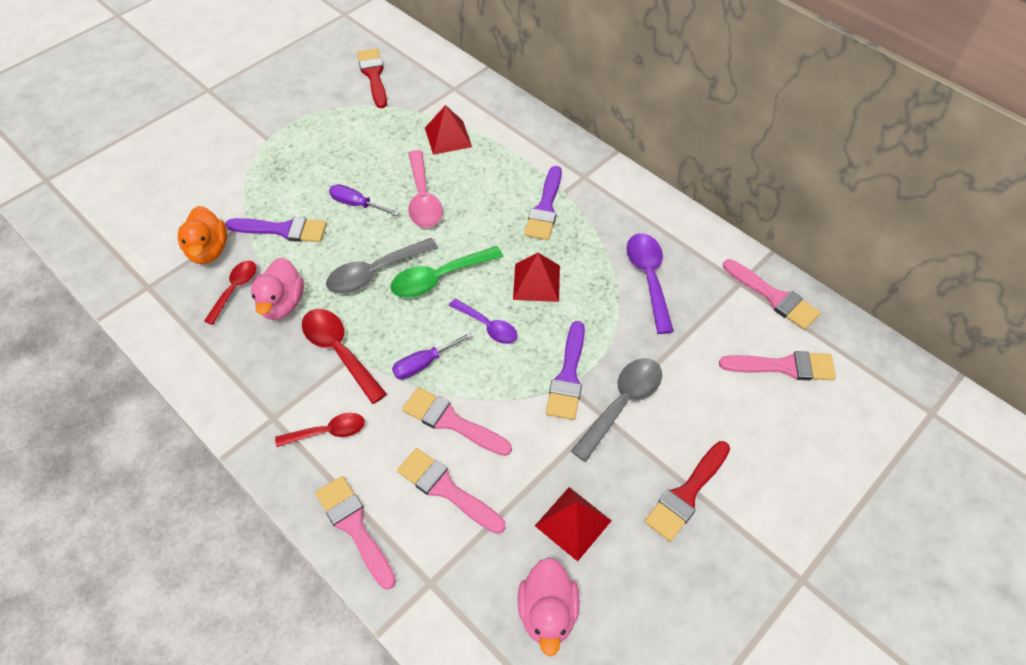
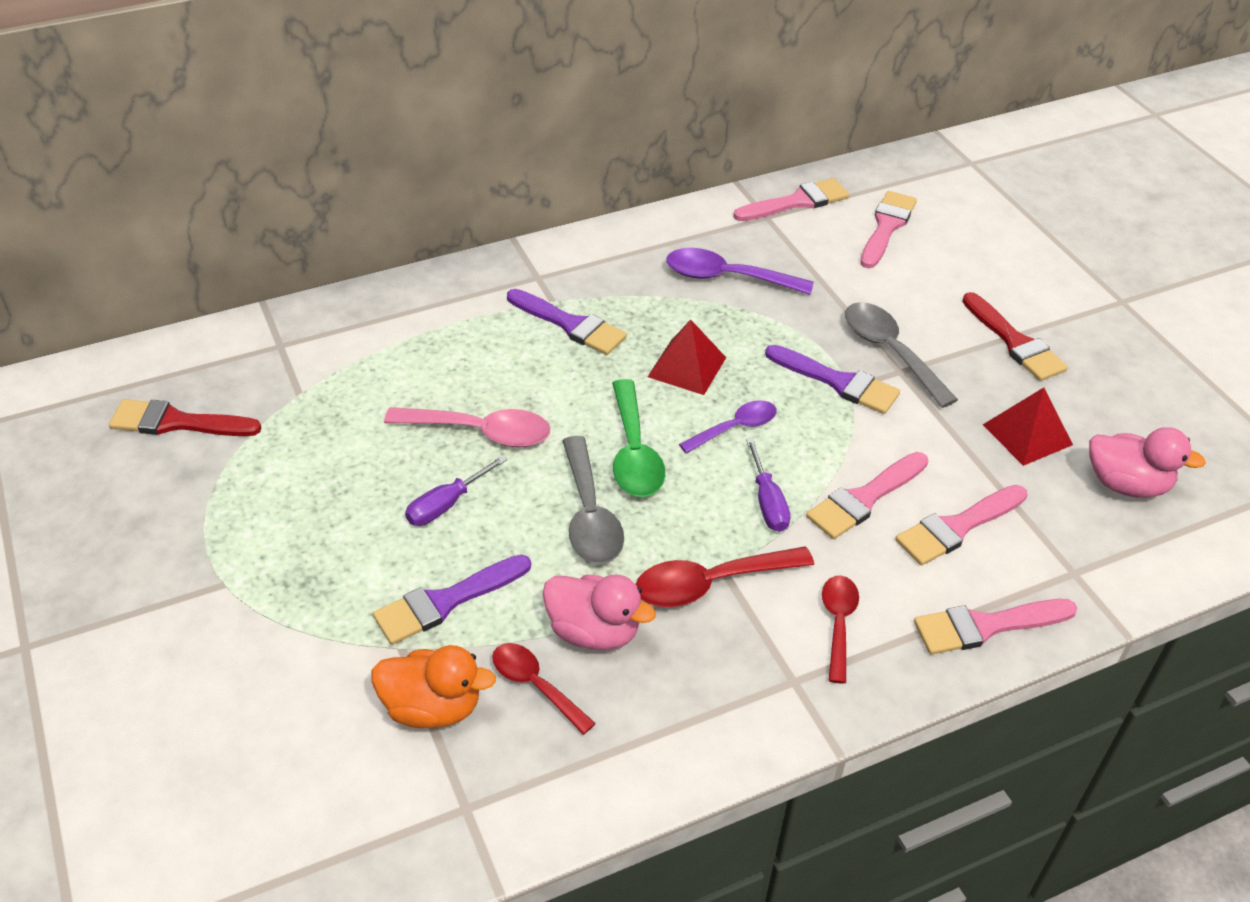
camera: 70 degrees left, 10 degrees down
(283, 230) = (445, 602): purple brush -> purple brush turned 150 degrees counterclockwise
(448, 137) = (377, 377): red pyramid -> none

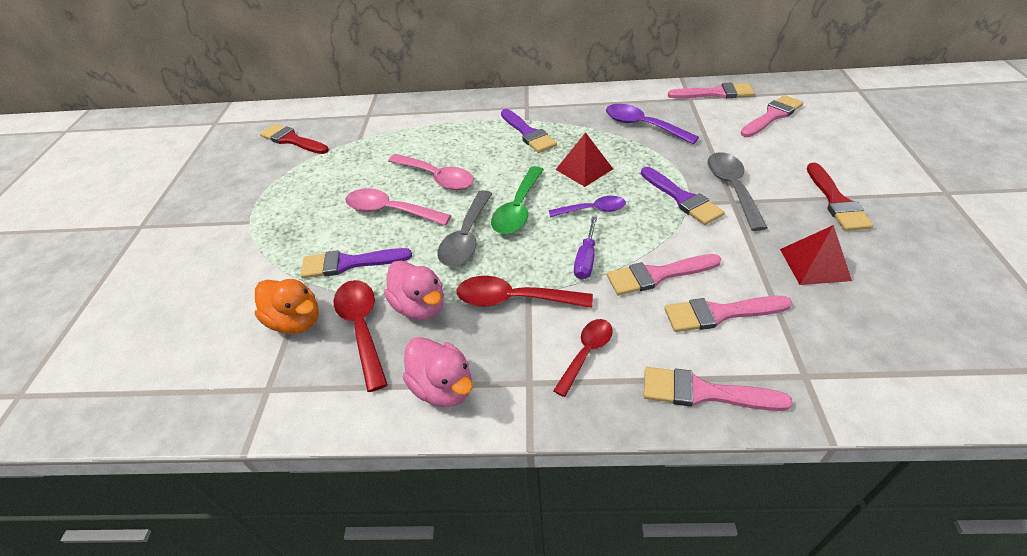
camera: 30 degrees right, 0 degrees up
(447, 504) = (390, 211): purple screwdriver -> pink spoon
(535, 685) = (362, 328): red spoon -> red spoon, size x1.52
(1126, 484) = (888, 322): pink duck -> pink duck (443, 387)

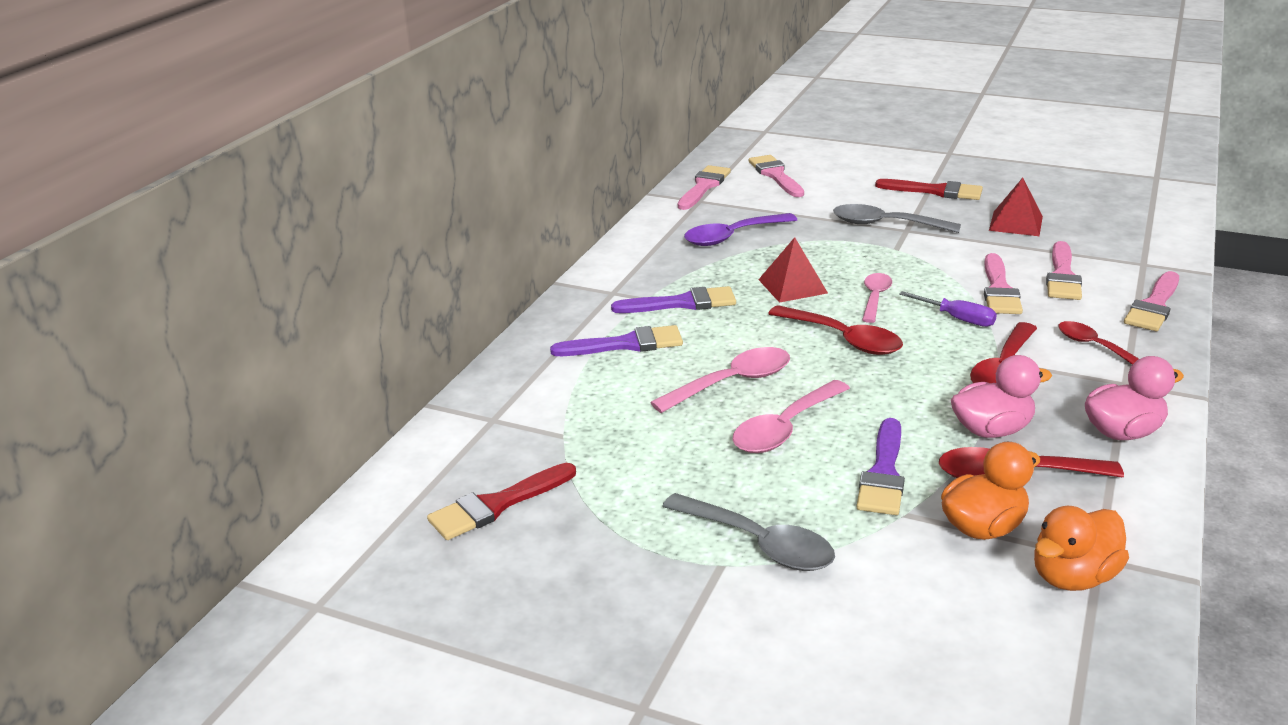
camera: 70 degrees left, 15 degrees down
(244, 376) = (1073, 577): none -> orange duck
(466, 237) = (878, 381): grey spoon -> grey spoon (759, 543)
(518, 209) = (844, 339): green spoon -> red spoon
(593, 210) = (875, 297): purple spoon -> pink spoon
(682, 198) = (886, 250): purple brush -> purple brush (626, 344)

